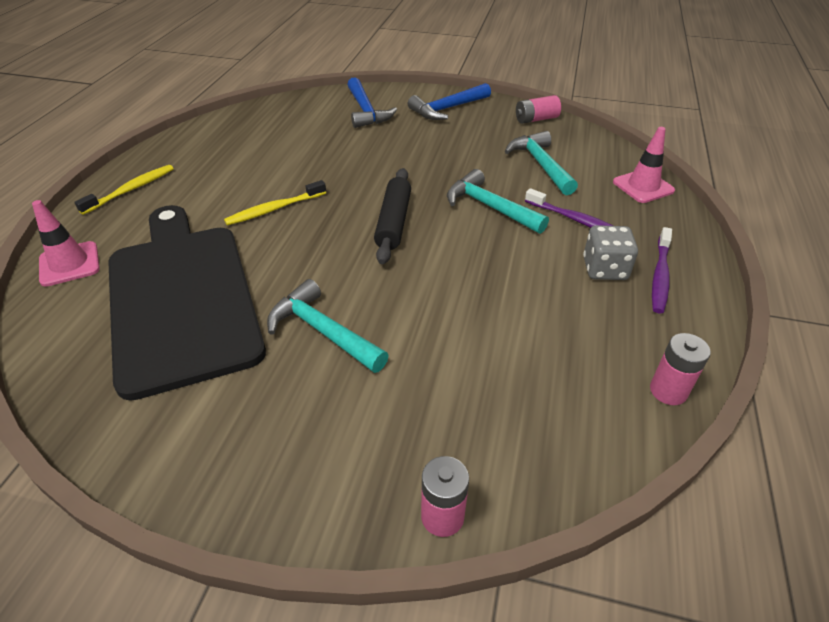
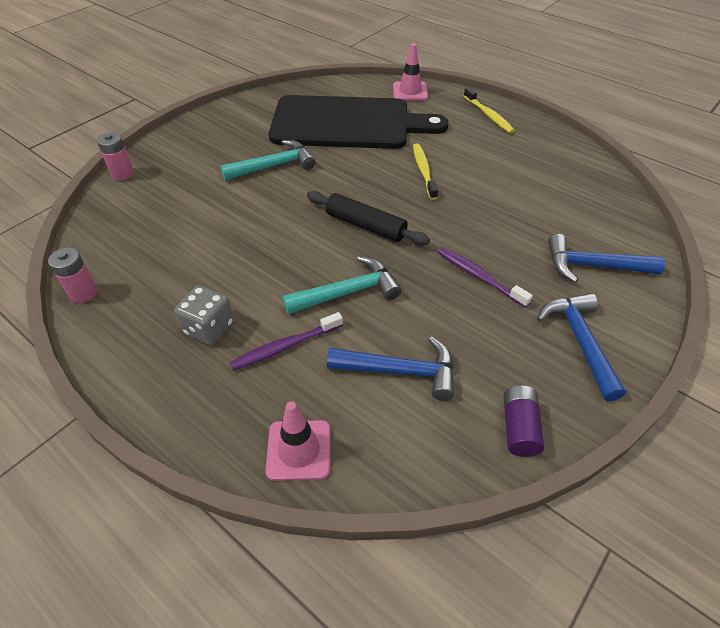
camera: 115 degrees right, 5 degrees up
(536, 119) = (519, 428): pink battery -> purple battery
(540, 165) = (400, 371): turquoise hammer -> blue hammer
(660, 276) = (169, 363): purple toothbrush -> purple toothbrush (479, 277)

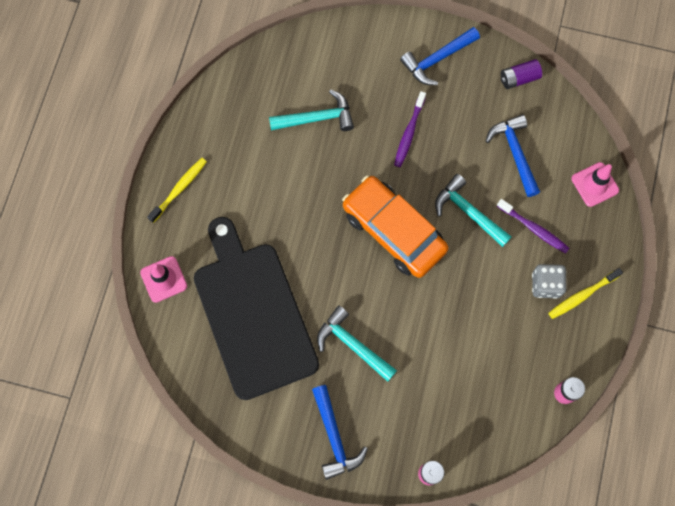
camera: 115 degrees left, 25 degrees up
(365, 225) = (393, 231): black rolling pin -> orange car
(423, 171) = (299, 215): yellow toothbrush -> yellow toothbrush (582, 295)
(529, 211) = (317, 118): none -> turquoise hammer
(593, 266) = (360, 63): blue hammer -> blue hammer (334, 437)

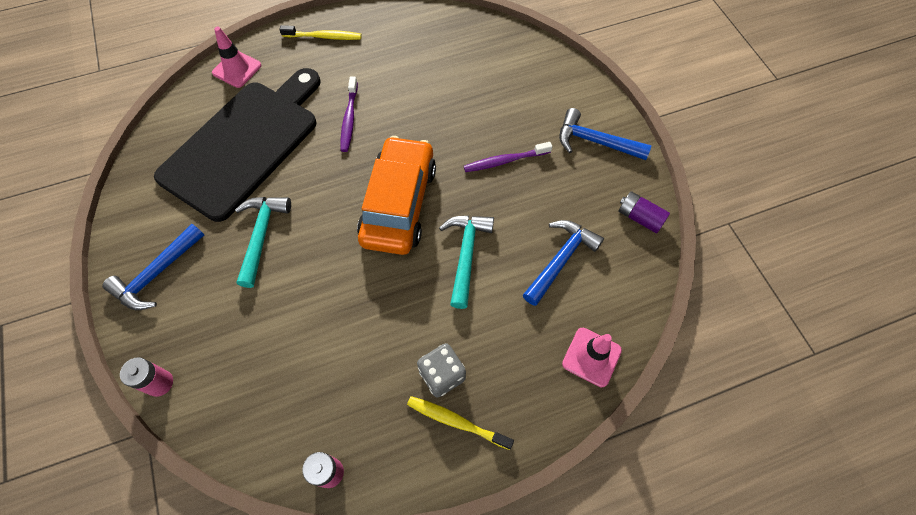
camera: 55 degrees right, 10 degrees down
(317, 118) = (460, 88): turquoise hammer -> none
(534, 229) = (495, 325): purple toothbrush -> purple toothbrush (349, 119)

